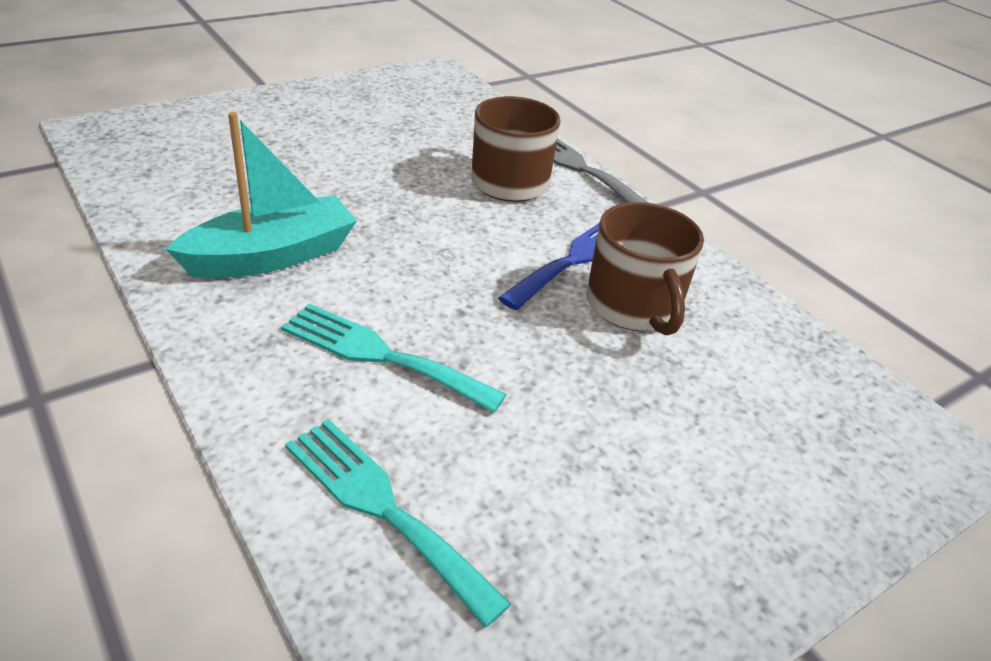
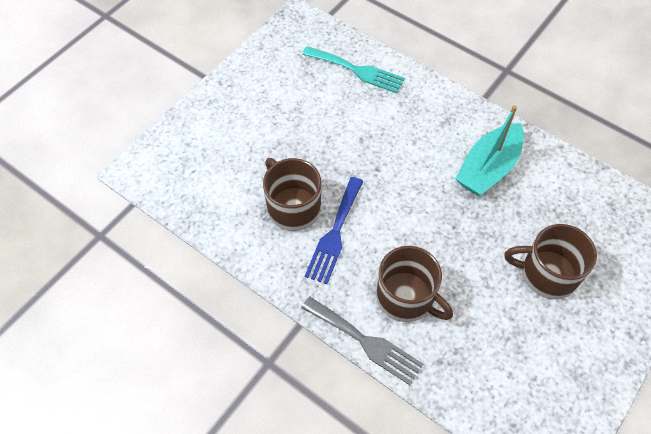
camera: 165 degrees right, 20 degrees up
(313, 150) = (547, 274): none -> brown mug
(381, 355) = (397, 130): turquoise fork -> none

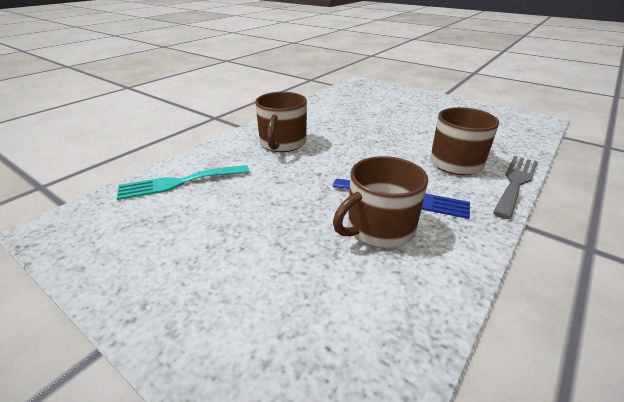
camera: 90 degrees left, 25 degrees down
(357, 70) = (179, 182): turquoise fork -> turquoise fork turned 135 degrees counterclockwise
(488, 168) = (317, 126): turquoise boat -> none
(547, 274) = (406, 113): brown mug -> brown mug (282, 143)

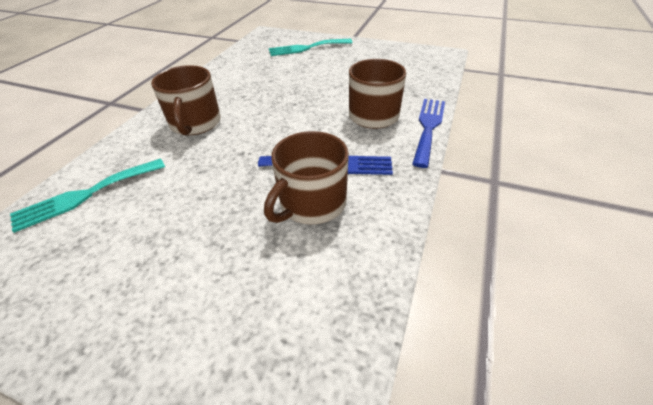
camera: 15 degrees left, 10 degrees up
(396, 97) = (306, 48): none -> turquoise fork
(515, 182) = (428, 127): grey fork -> blue fork

